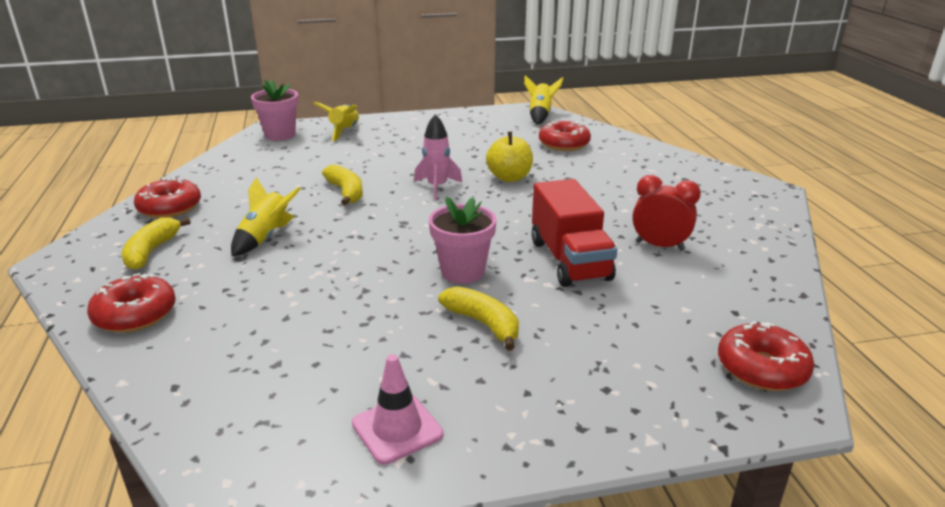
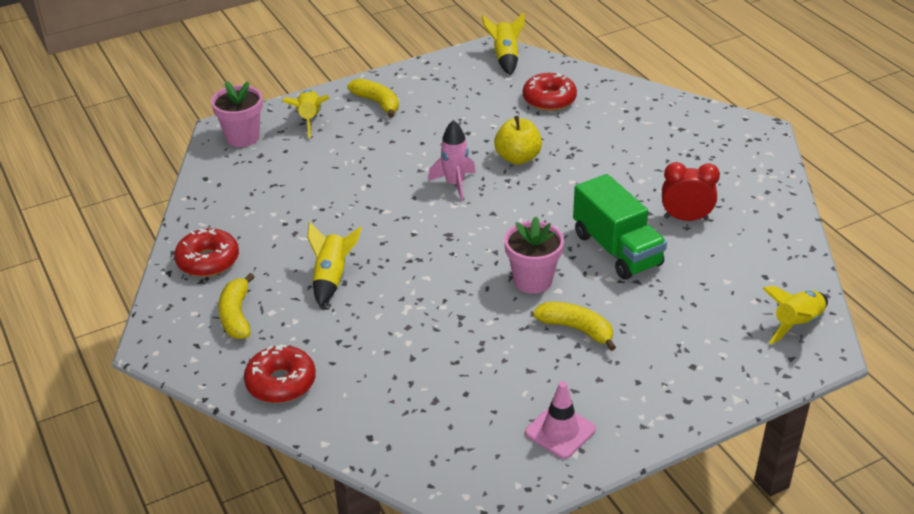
camera: 15 degrees left, 10 degrees up
(346, 192) = (370, 207): yellow banana -> yellow banana (377, 103)
(569, 260) = (616, 249): red truck -> green truck
(761, 368) = (796, 324): red donut -> yellow rocket

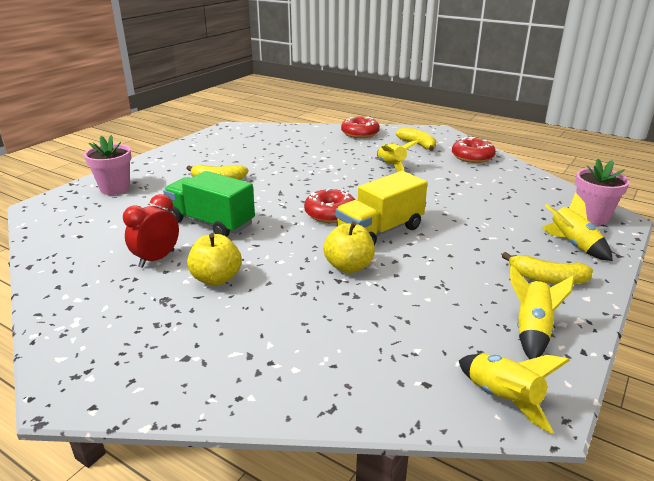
camera: 150 degrees right, 10 degrees down
(455, 184) = (380, 231): pink rocket -> yellow truck
(532, 280) = (263, 193): pink flower pot -> pink flower pot (115, 188)
(549, 99) = (378, 345): red donut -> red donut (330, 214)
(560, 431) = (205, 148): pink traffic cone -> none
(637, 181) = (216, 278): none -> yellow apple
(686, 218) = (157, 259): red clock -> red clock turned 150 degrees clockwise
(796, 324) = (57, 214): yellow rocket -> yellow rocket (532, 331)

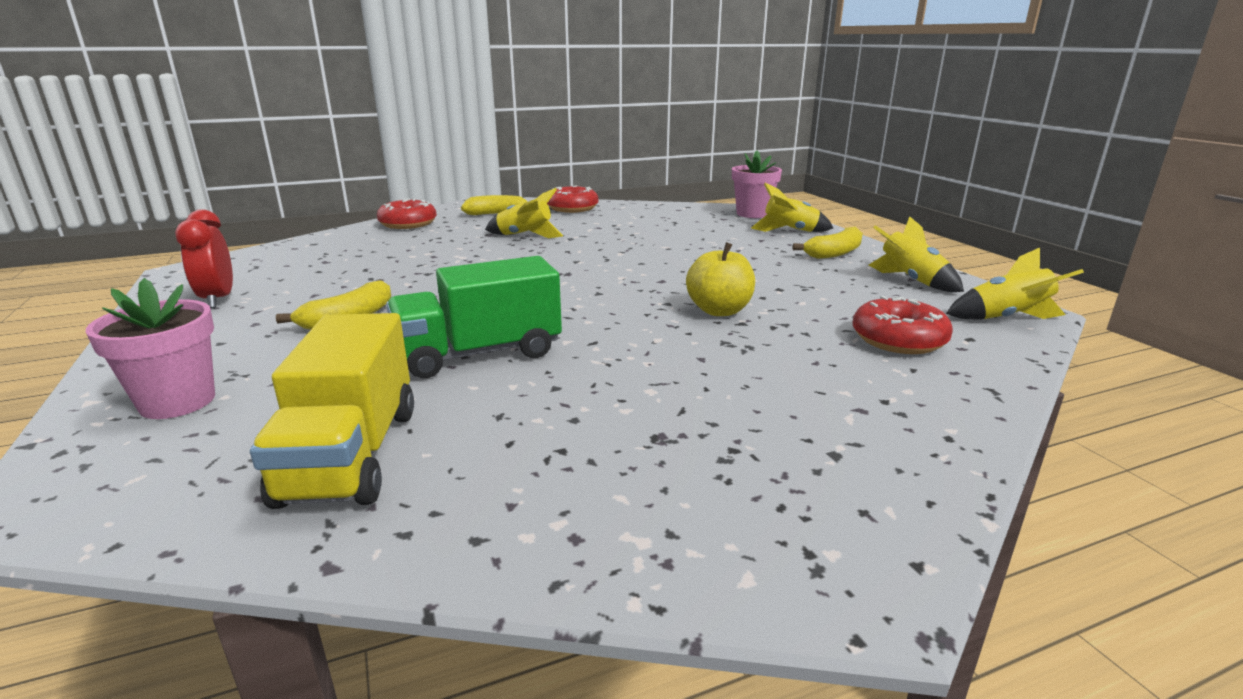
camera: 55 degrees left, 5 degrees down
(157, 259) = (524, 417): red clock -> red clock (218, 299)
(216, 278) = (649, 386): yellow apple -> none
(330, 214) = (583, 287): red donut -> red donut (898, 340)
(380, 231) = (663, 279): yellow truck -> yellow truck (351, 455)

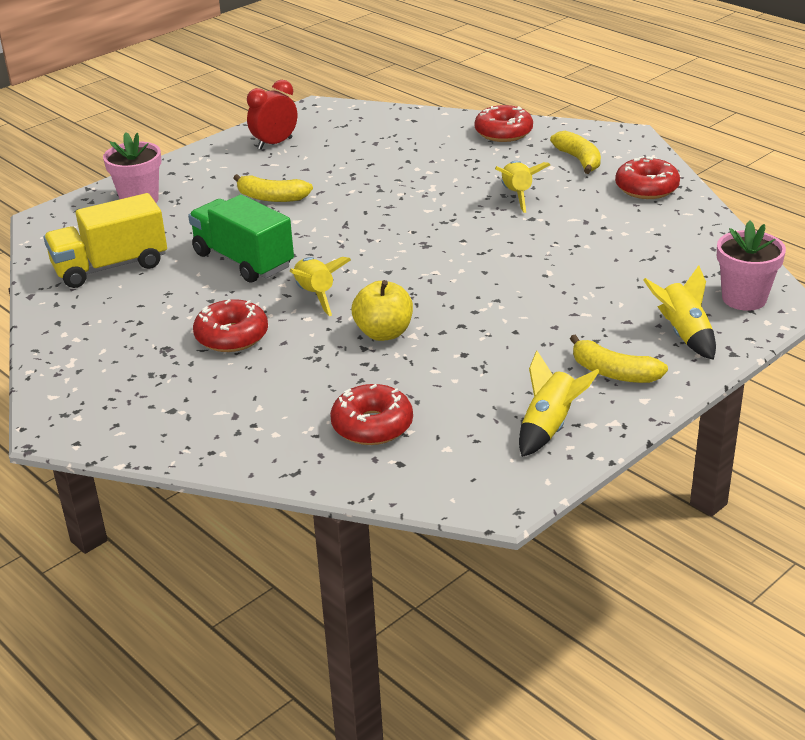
camera: 70 degrees right, 10 degrees up
(664, 385) = (232, 336): none -> red donut
(1006, 318) = (468, 486): yellow rocket -> yellow rocket (315, 295)

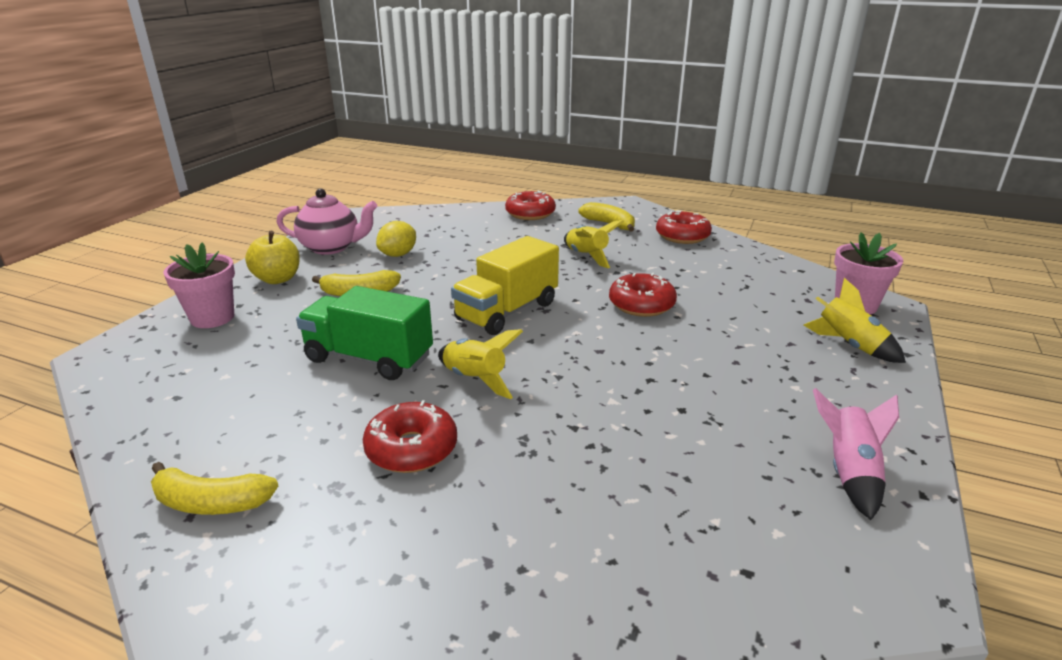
camera: 25 degrees left, 5 degrees down
(110, 267) = (209, 395): yellow truck -> yellow truck (507, 311)
(274, 144) = (331, 247): red clock -> pink teapot
(332, 162) = (398, 255): none -> yellow lemon
(372, 425) = (668, 526): red donut -> red donut (641, 305)
(384, 333) = (581, 405): yellow apple -> yellow apple (277, 279)
(549, 427) = (849, 472): yellow rocket -> pink rocket
(613, 373) = (837, 395): yellow banana -> yellow banana (211, 503)

